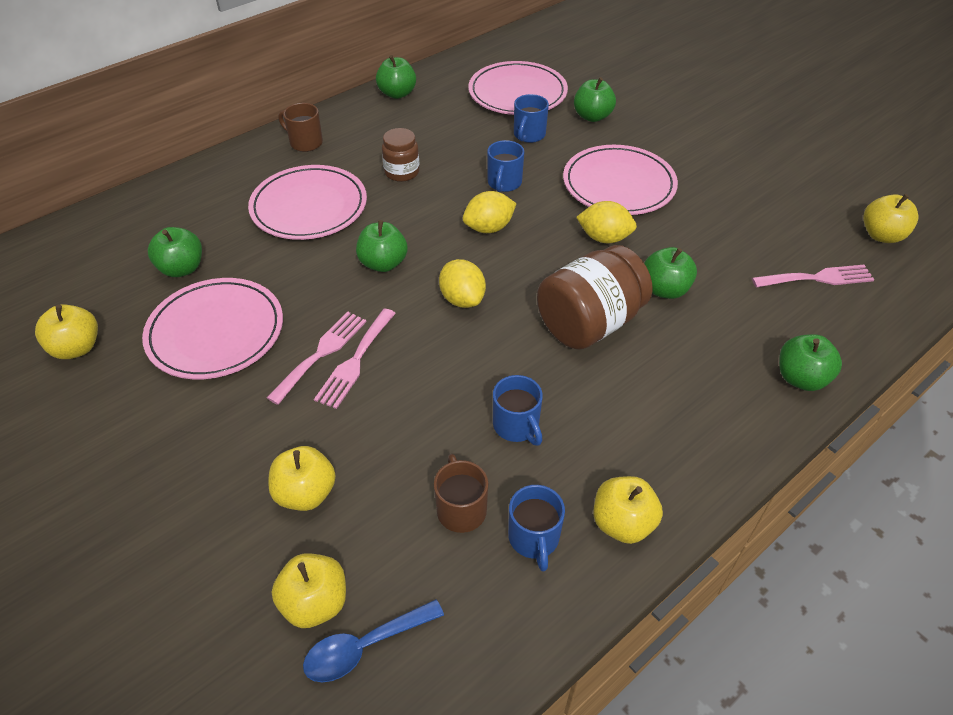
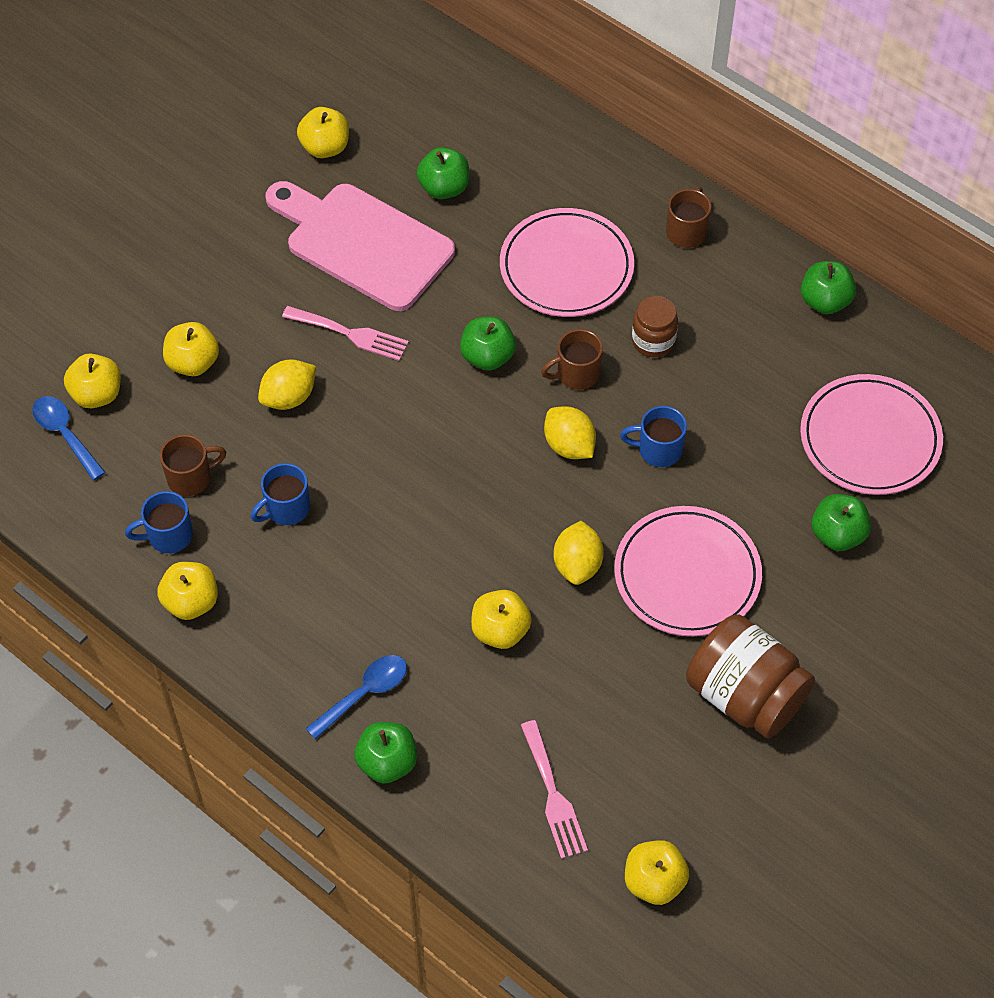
camera: 80 degrees right, 10 degrees up
(216, 332) = (363, 243): pink plate -> pink cutting board
(355, 361) = (344, 363): pink fork -> none
(419, 215) = (576, 374): none -> brown mug
(462, 299) = (447, 438): yellow lemon -> yellow lemon (289, 397)
(529, 135) = (770, 464): blue mug -> none
(589, 323) = (432, 559): brown jar -> brown jar (745, 695)
(665, 289) = (500, 631): green apple -> yellow apple
(730, 387) = (364, 694): none -> blue spoon

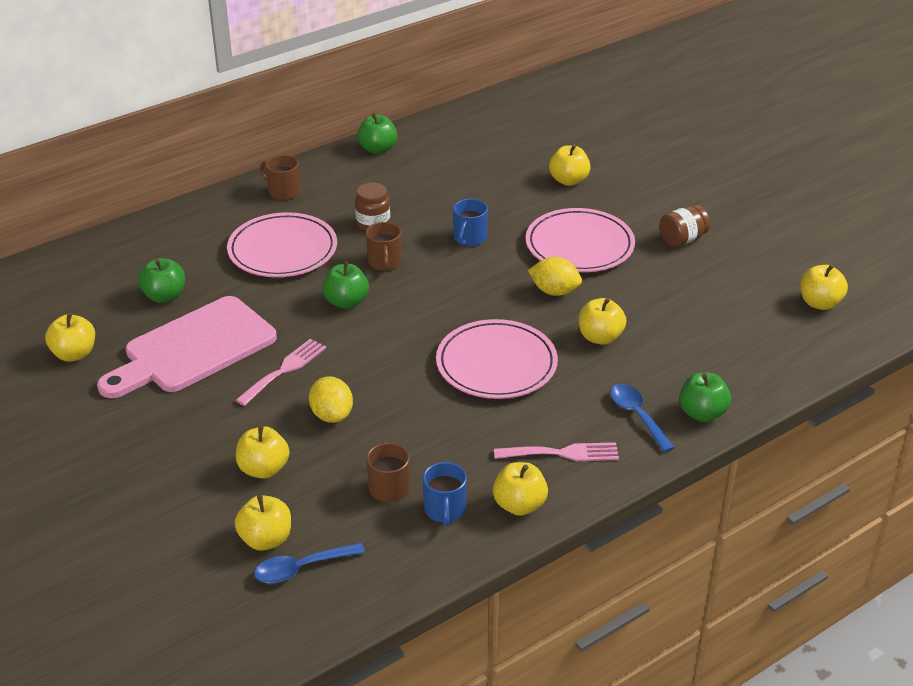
camera: 75 degrees left, 20 degrees down
(286, 508) = (445, 433): blue mug -> none
(553, 795) = (745, 336): pink fork -> pink fork (562, 453)
(569, 445) = (448, 277): yellow lemon -> none
(745, 695) = (682, 239): brown jar -> brown jar, size x0.56
(837, 534) = (568, 180): green apple -> yellow apple
(870, 439) = (498, 154): pink plate -> pink plate (496, 364)

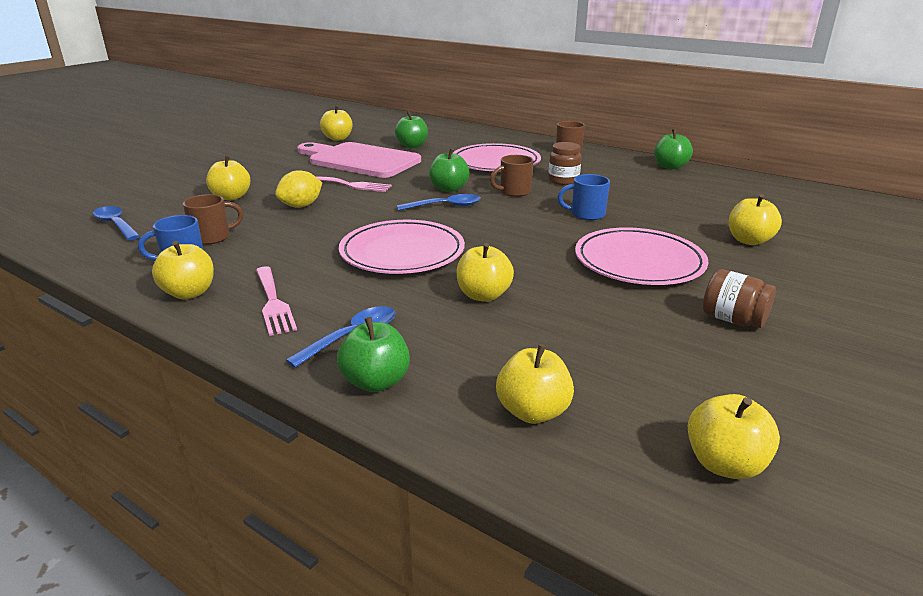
camera: 70 degrees right, 10 degrees down
(266, 539) = (151, 209): yellow apple -> yellow apple (533, 412)
(397, 315) = (445, 206): none -> blue spoon
(554, 291) = (543, 261): yellow lemon -> none

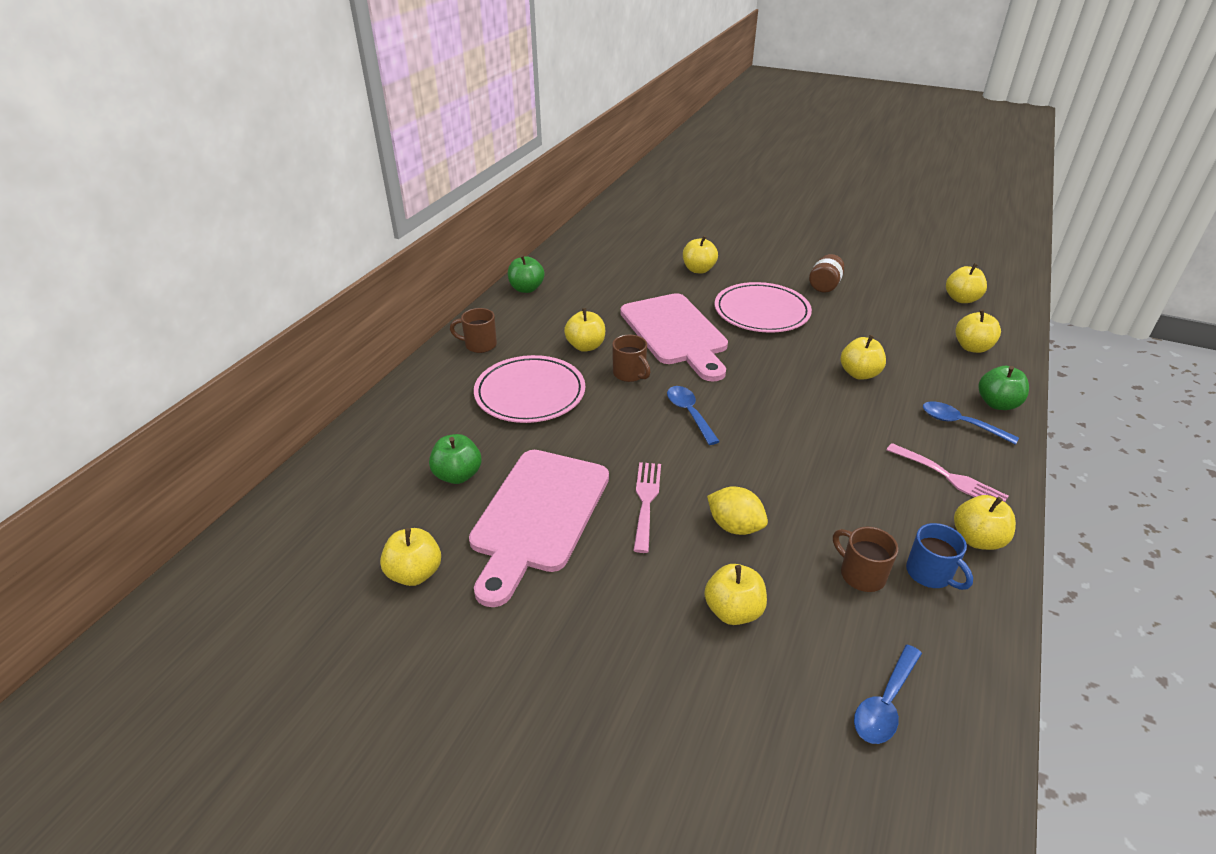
camera: 100 degrees left, 10 degrees up
(273, 303) = (950, 478): pink fork -> pink fork turned 75 degrees clockwise
(402, 252) = (813, 424): pink plate -> none
(449, 189) = (634, 418): green apple -> none
(563, 181) = (585, 346): brown jar -> yellow apple
(586, 214) = (676, 333): blue mug -> pink cutting board

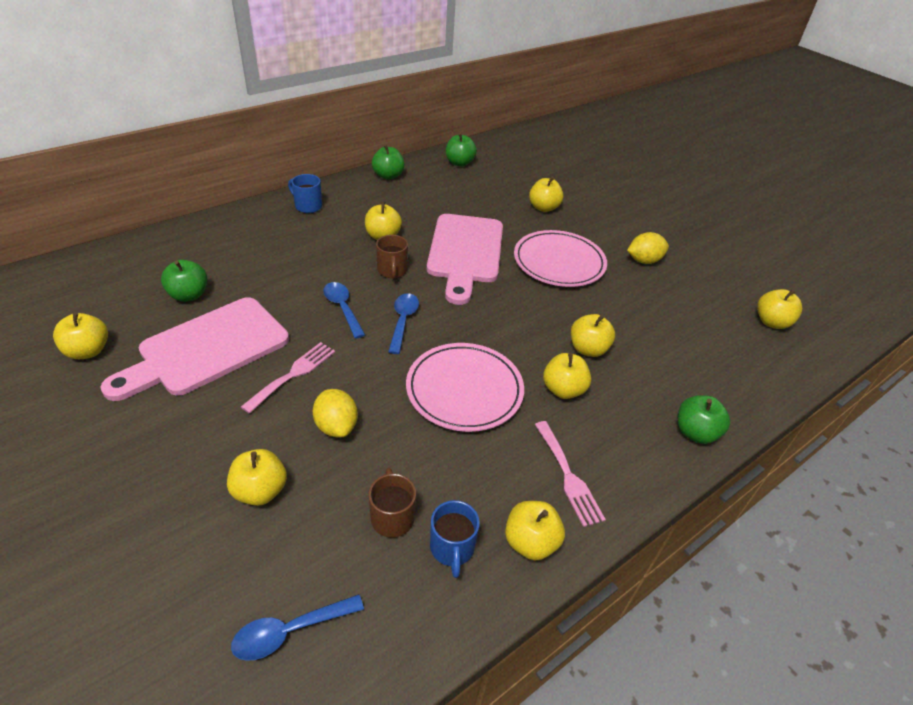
camera: 25 degrees right, 5 degrees up
(479, 345) = (307, 206): brown mug -> blue mug
(530, 393) = (302, 256): pink plate -> pink plate (464, 390)
(580, 254) = (459, 163): none -> green apple
(824, 286) = (644, 260): brown jar -> yellow lemon
(960, 424) = (635, 434): blue spoon -> blue spoon (343, 308)
(972, 347) = (730, 370): yellow apple -> yellow apple (563, 390)

